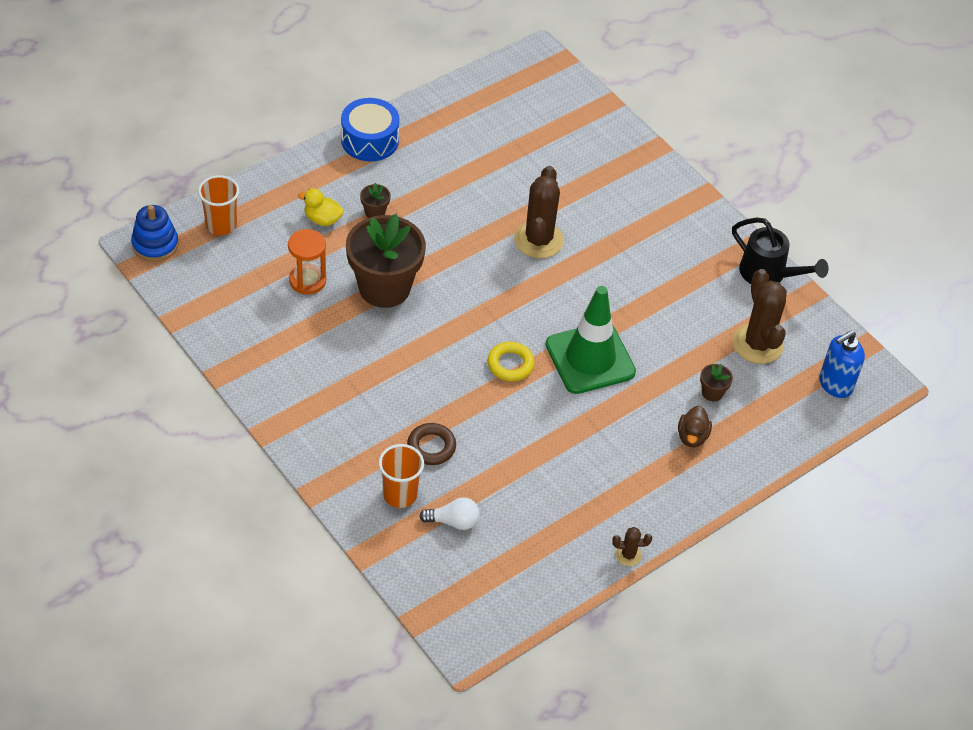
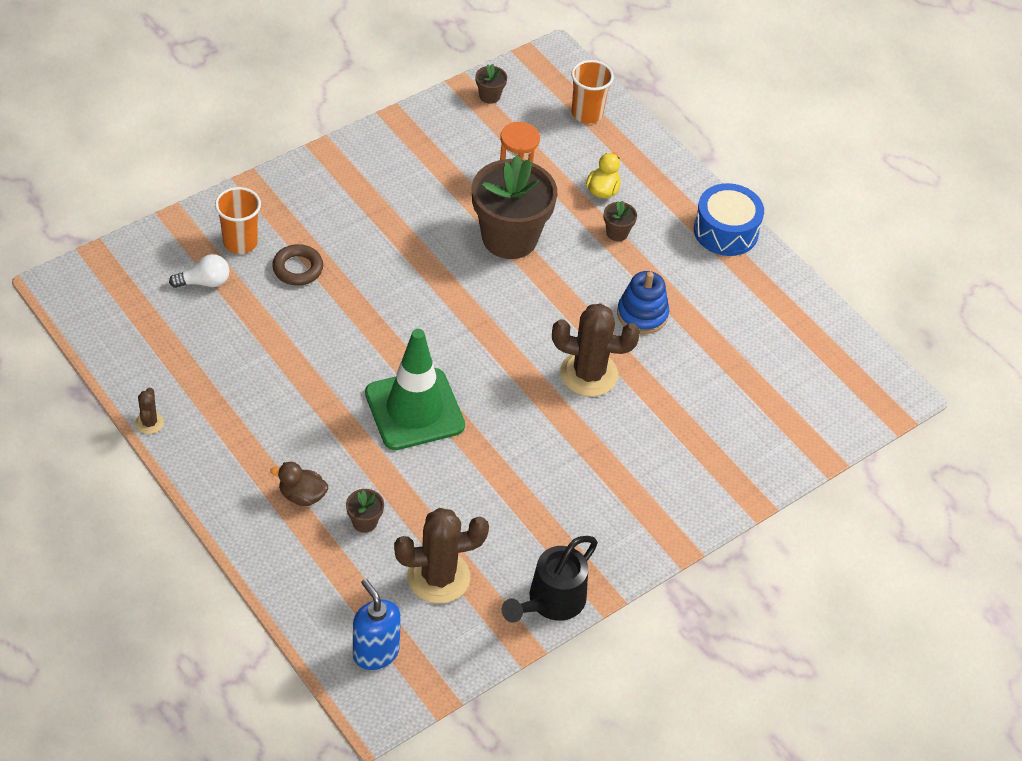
camera: 90 degrees right, 0 degrees up
(155, 244) = (556, 67): blue stacking toy -> blue stacking toy (642, 314)
(195, 297) = (489, 96): none -> brown flower pot
(453, 521) = (204, 282): white light bulb -> white light bulb turned 105 degrees counterclockwise
(510, 364) = (405, 338): yellow ring -> none

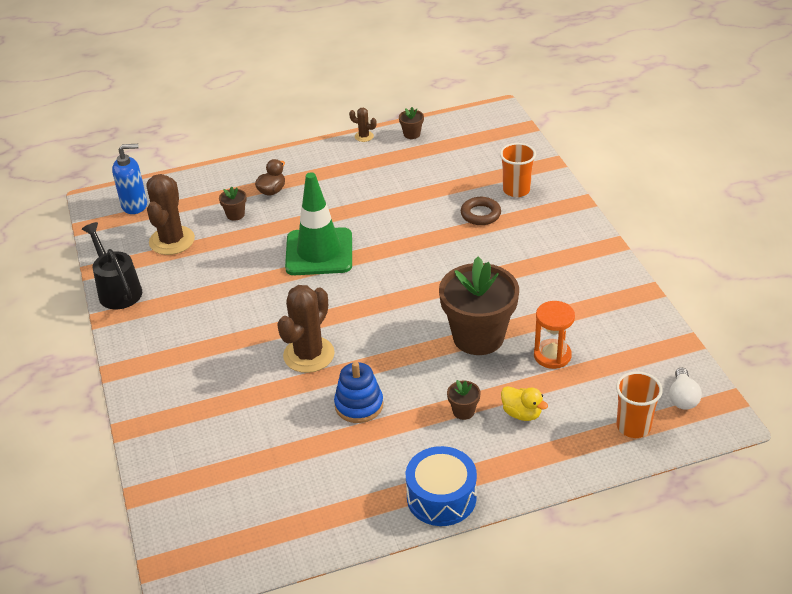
camera: 115 degrees right, 10 degrees down
(204, 282) = (481, 170): white light bulb -> white light bulb (682, 398)
(489, 96) = (668, 359): brown flower pot -> brown flower pot (412, 134)

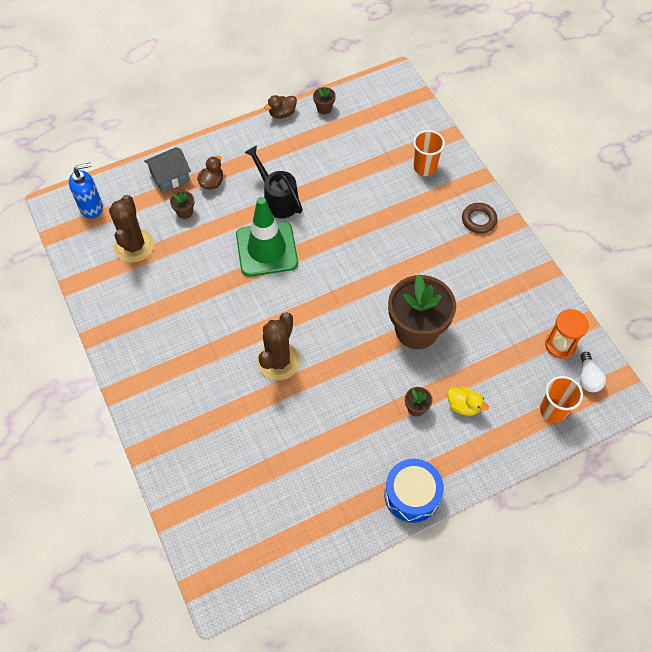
camera: 10 degrees left, 20 degrees up
(117, 290) = (98, 305): black watering can -> black watering can (278, 199)
(227, 183) = (170, 176): none -> grey house
(359, 405) = (330, 409): blue stacking toy -> none
(364, 136) = (282, 114): brown cactus -> brown duck
(480, 214) = (398, 197): brown ring -> brown ring (478, 220)
(552, 355) = (479, 344): orange hourglass -> orange hourglass (560, 345)

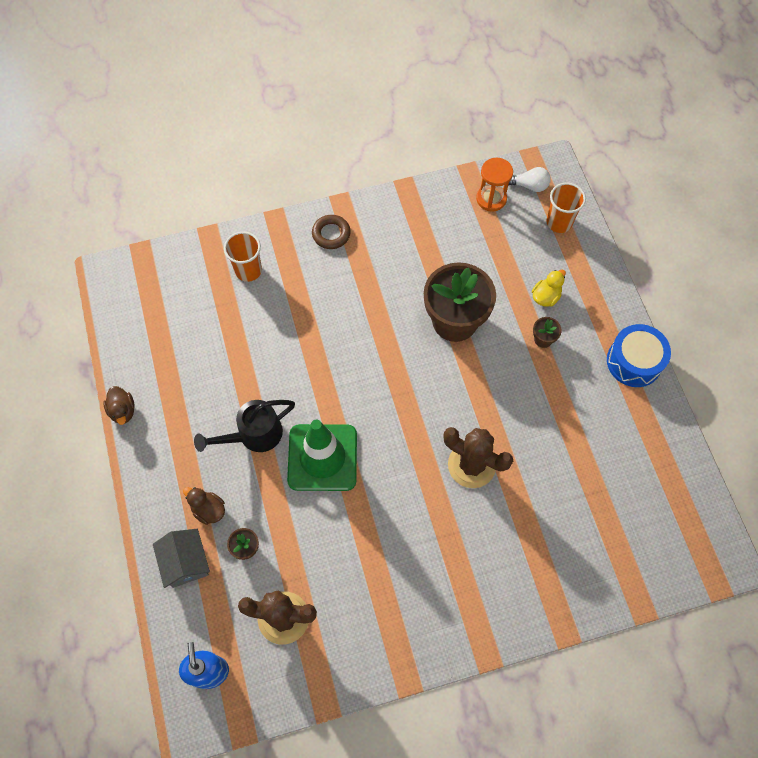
camera: 80 degrees left, 5 degrees up
(324, 108) = (129, 361): brown flower pot -> none

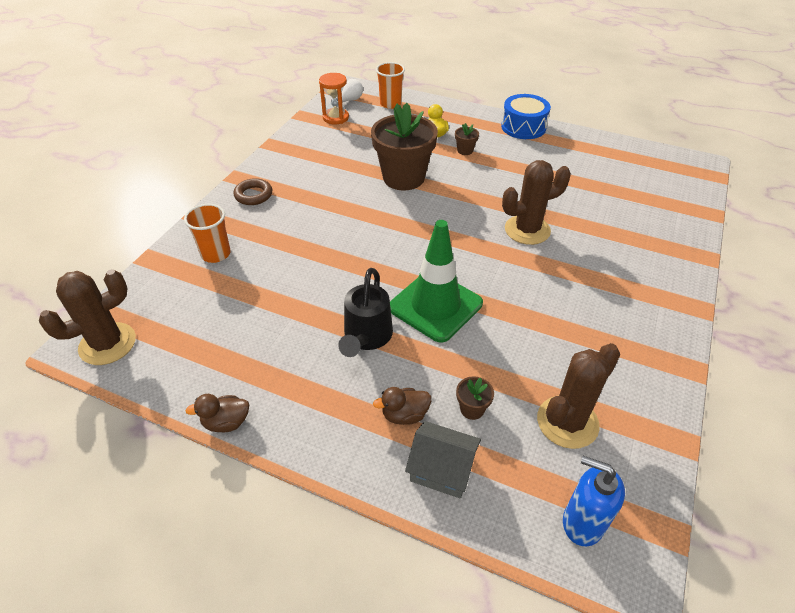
camera: 50 degrees left, 20 degrees down
(123, 287) = (107, 344): none -> brown cactus
(123, 411) = (226, 422): brown duck -> brown duck turned 150 degrees clockwise

